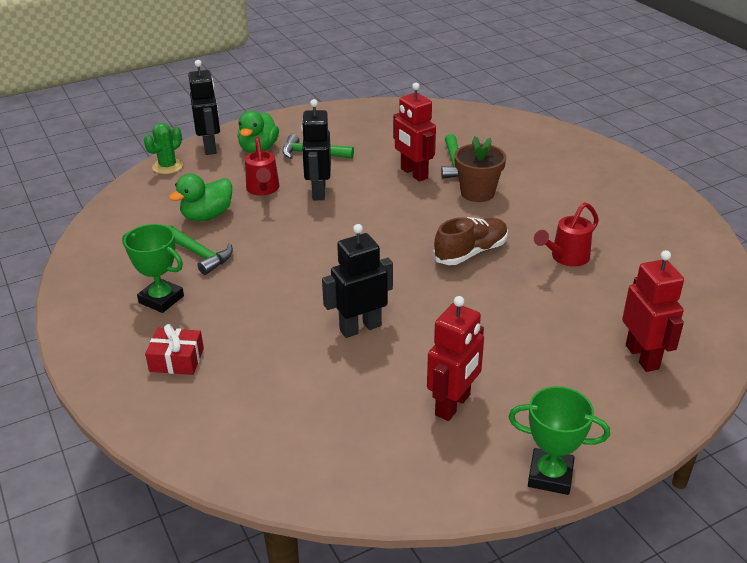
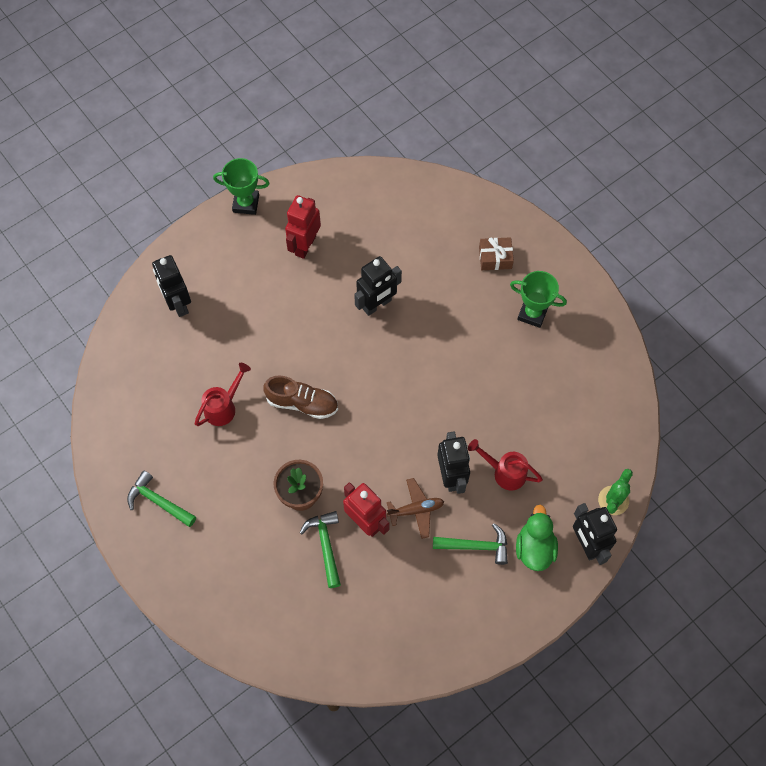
camera: 170 degrees right, 30 degrees up
(176, 360) = (495, 258): red gift -> brown gift
(199, 254) = (525, 369): green hammer -> green hammer (158, 501)
(207, 216) = (540, 423): green duck -> none
(263, 190) = (504, 472): red watering can -> red watering can turned 45 degrees counterclockwise
(361, 176) = (416, 510): none -> brown plane
(471, 252) = (302, 403): brown shoe -> brown shoe turned 120 degrees counterclockwise
(642, 357) = (178, 303): red robot -> black robot

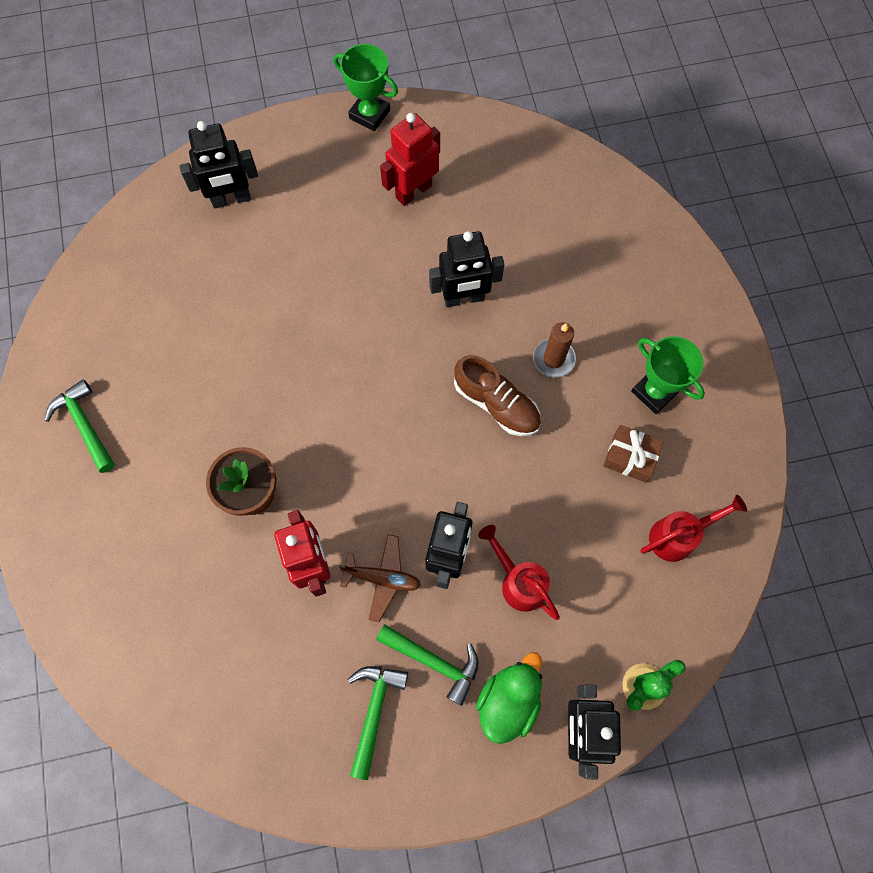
camera: 25 degrees right, 5 degrees up
(178, 303) = (231, 199): black robot -> black robot turned 105 degrees counterclockwise
(223, 407) = (218, 344): red watering can -> red watering can (678, 536)
(302, 403) = (312, 380): brown shoe -> brown shoe (496, 404)
(325, 545) = (249, 571): green hammer -> green hammer (374, 712)
(457, 320) = (553, 359): none -> brown candle
(495, 258) = (640, 301): brown gift -> brown gift (630, 457)

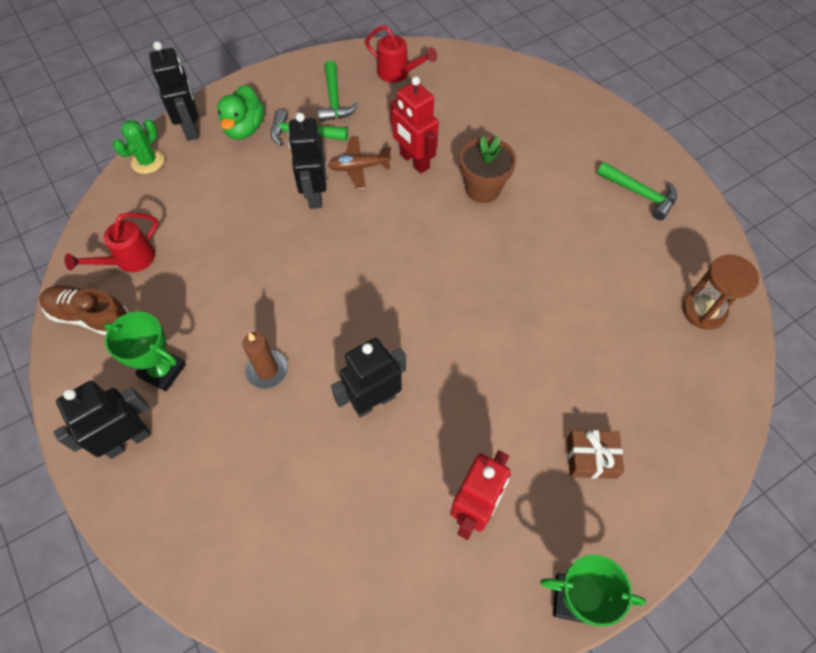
camera: 160 degrees right, 10 degrees down
(118, 279) = (704, 311): none -> brown hourglass
(231, 199) = (658, 426): black robot -> black robot (128, 440)
(496, 404) = (310, 313): brown shoe -> brown shoe (90, 316)
(518, 582) = (255, 194): red watering can -> red watering can (398, 73)
(630, 457) = (178, 307): brown gift -> brown gift (591, 458)

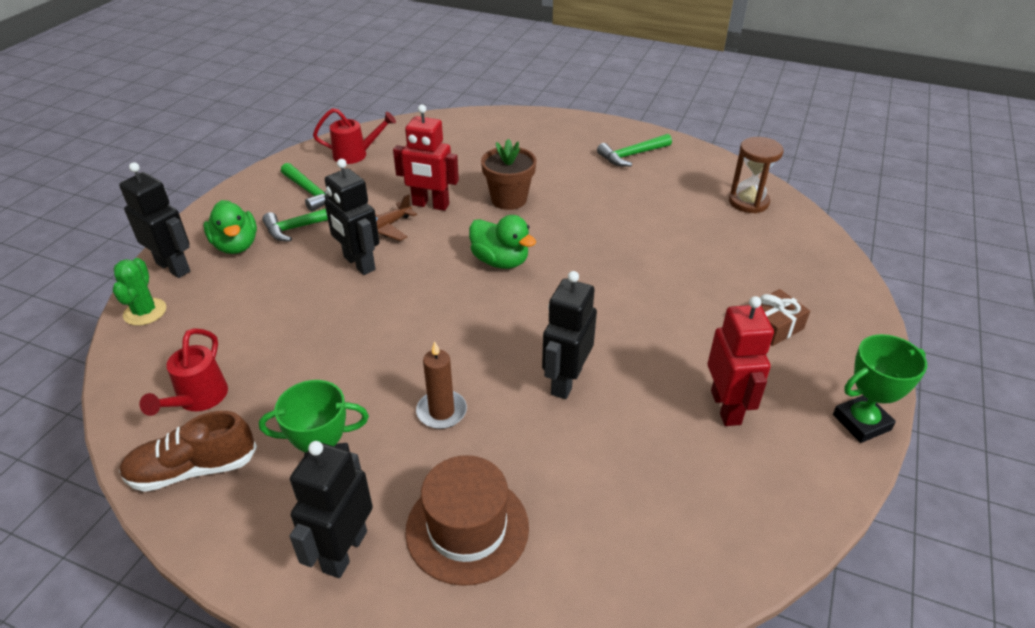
camera: 35 degrees left, 20 degrees down
(209, 477) = (467, 528): none -> brown hat
(421, 253) = (500, 261): none -> green duck
(640, 194) = (632, 155): green hammer -> green hammer turned 150 degrees clockwise

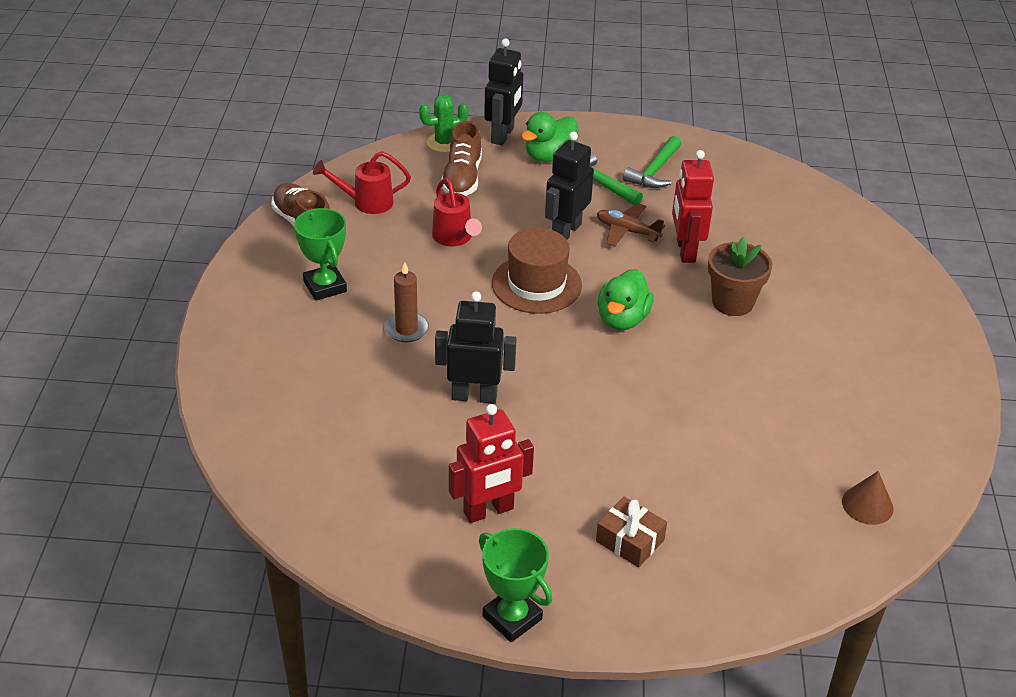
camera: 70 degrees right, 0 degrees up
(220, 312) = (462, 178): none -> brown shoe
(344, 551) = (259, 315): black robot -> none
(356, 155) = (739, 178): red watering can -> red watering can (454, 238)
(467, 528) = (297, 371): brown hat -> brown hat (536, 284)
(632, 155) = (899, 385): green hammer -> none
(748, 202) = (867, 505): brown hourglass -> brown cone

